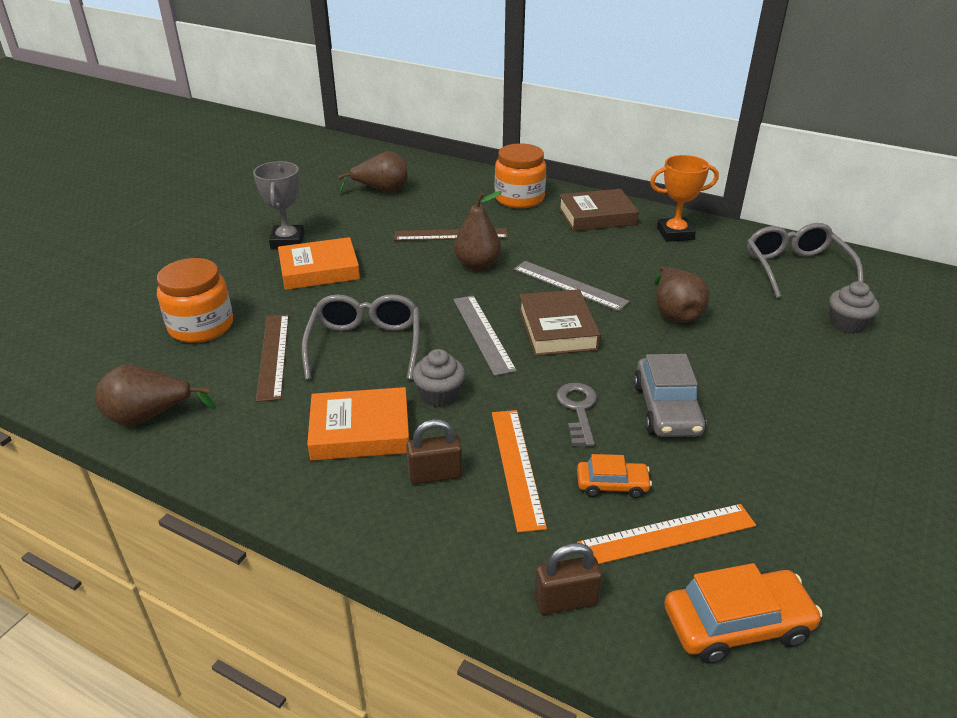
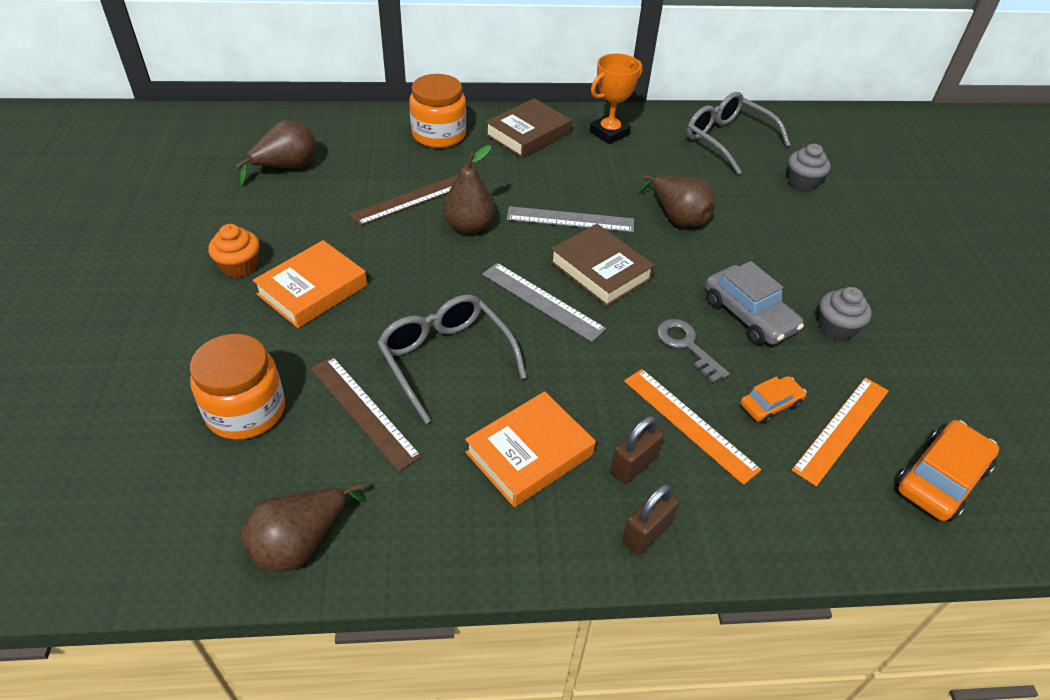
camera: 35 degrees left, 10 degrees up
(287, 241) = (239, 266): grey trophy -> orange cupcake
(439, 395) = (563, 383): grey cupcake -> grey cupcake (836, 328)
(566, 601) = (827, 525): brown padlock -> brown padlock (646, 533)

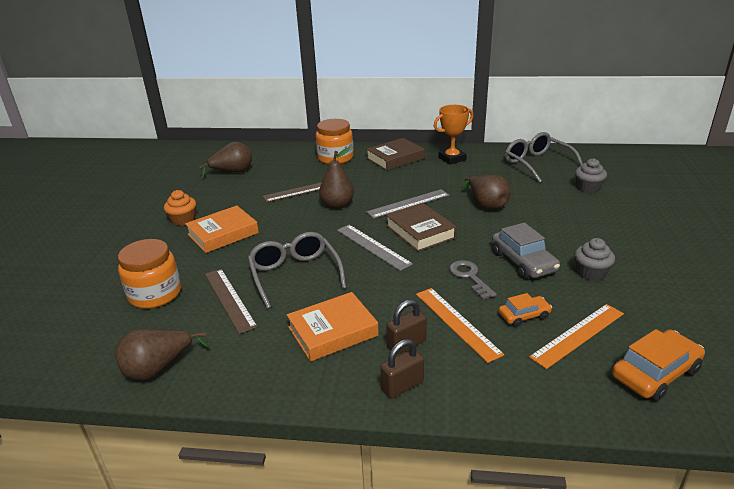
camera: 15 degrees right, 15 degrees down
(570, 220) = (408, 203): grey ruler -> grey ruler turned 45 degrees counterclockwise

